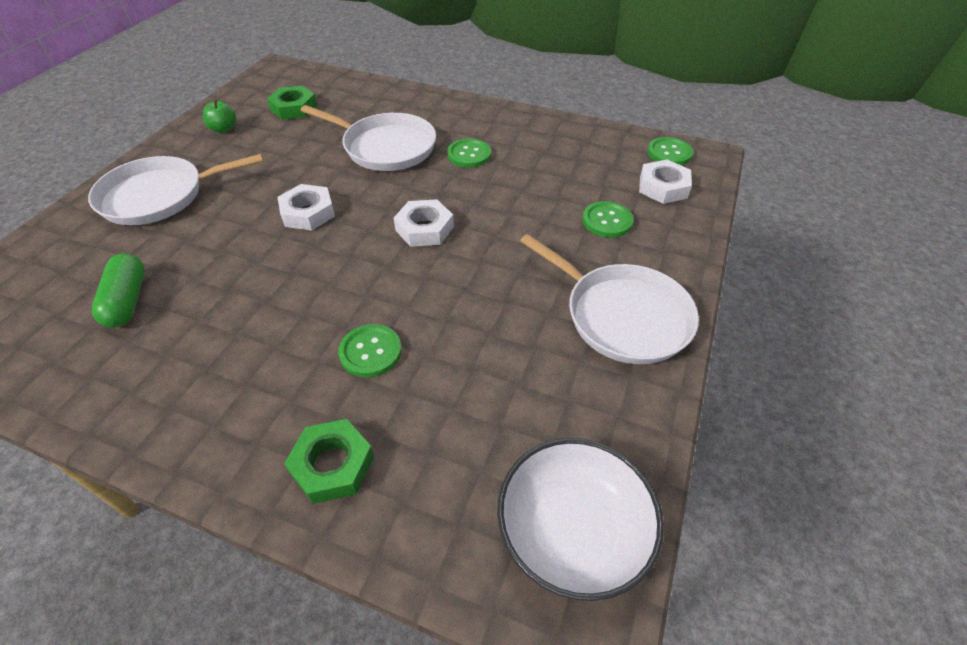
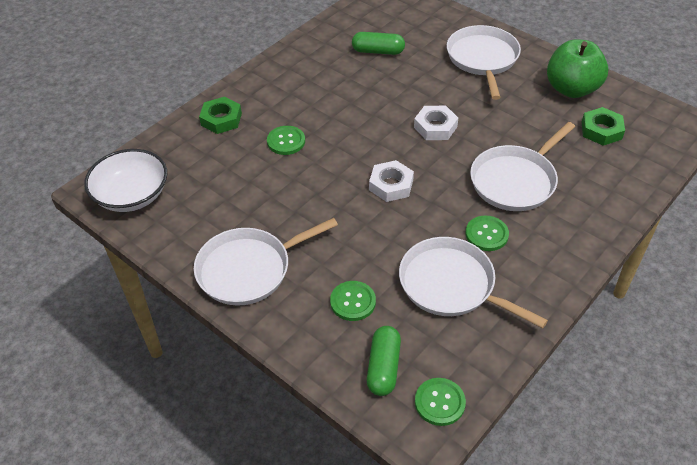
camera: 110 degrees right, 0 degrees up
(224, 129) = (572, 89): green apple -> green apple, size x2.18
(544, 165) = (451, 285): none -> white pan
(663, 187) = (383, 367): white nut -> green capsule

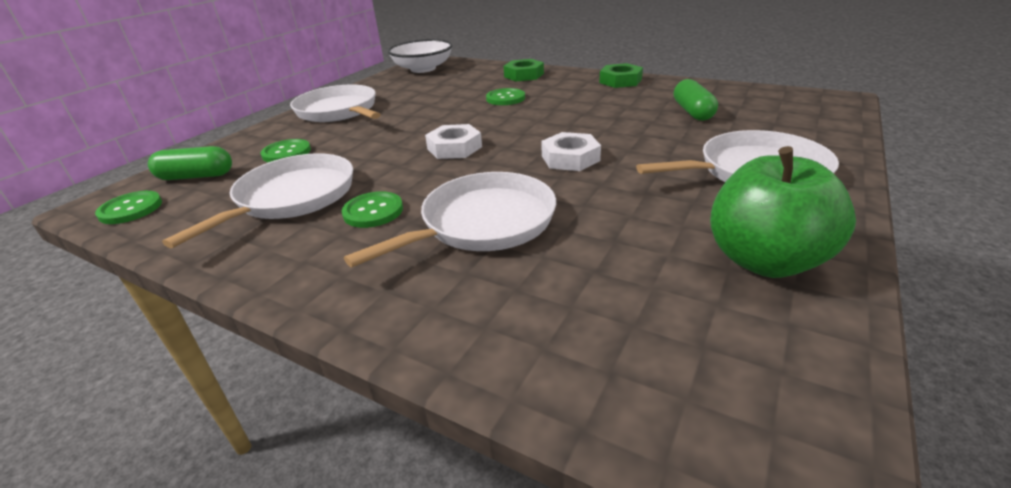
camera: 80 degrees right, 15 degrees down
(515, 181) = (483, 223): white pan -> white pan turned 105 degrees clockwise
(601, 130) = (661, 305): green nut -> green nut (620, 81)

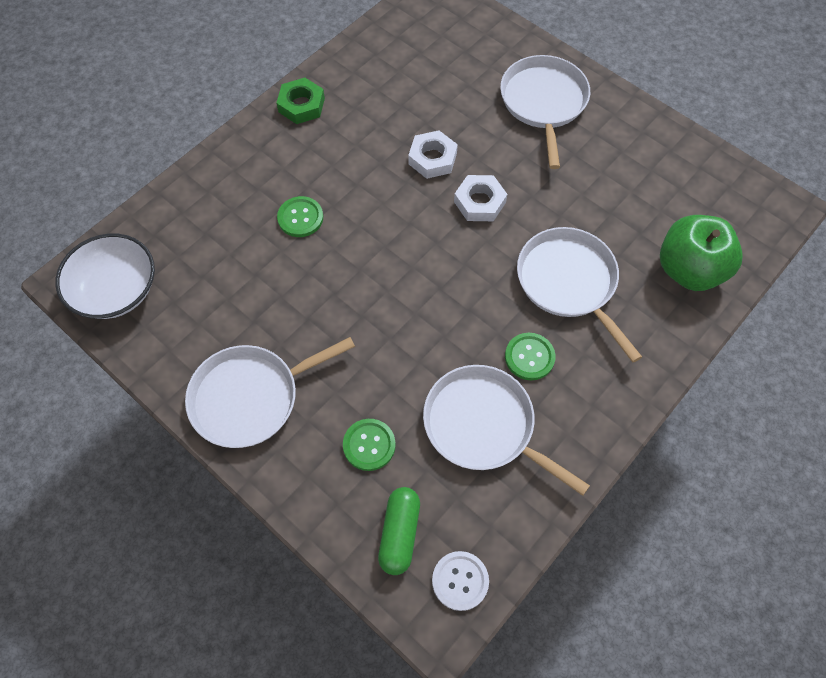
camera: 80 degrees left, 30 degrees up
(131, 209) = (460, 581): green button -> white button
(454, 148) = (422, 284): white nut -> white nut (432, 158)
(524, 75) = (224, 183): green nut -> none
(692, 112) = (417, 87): green capsule -> none
(764, 260) = (647, 151): green apple -> green apple (689, 270)

